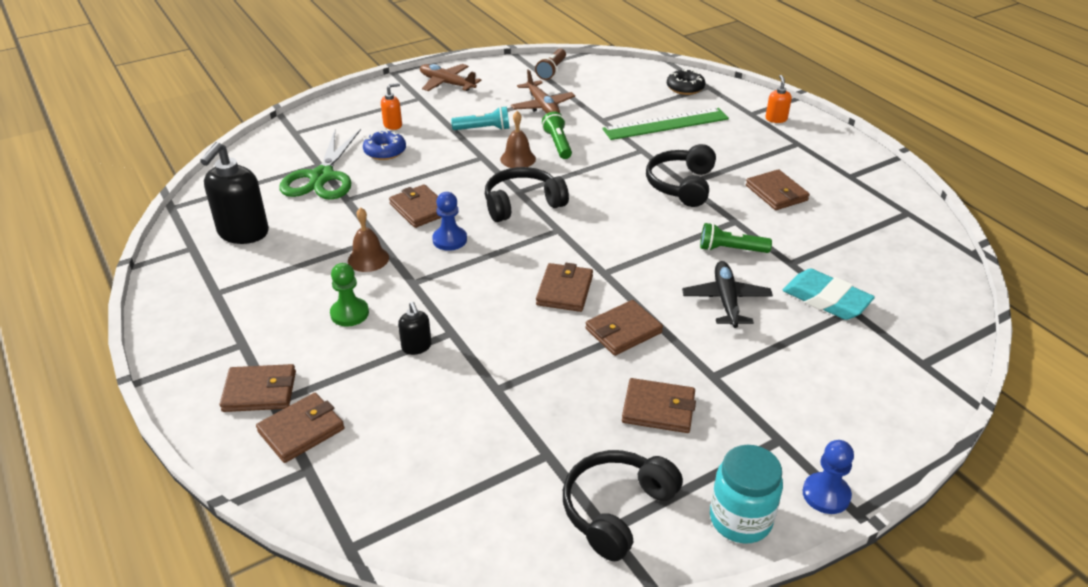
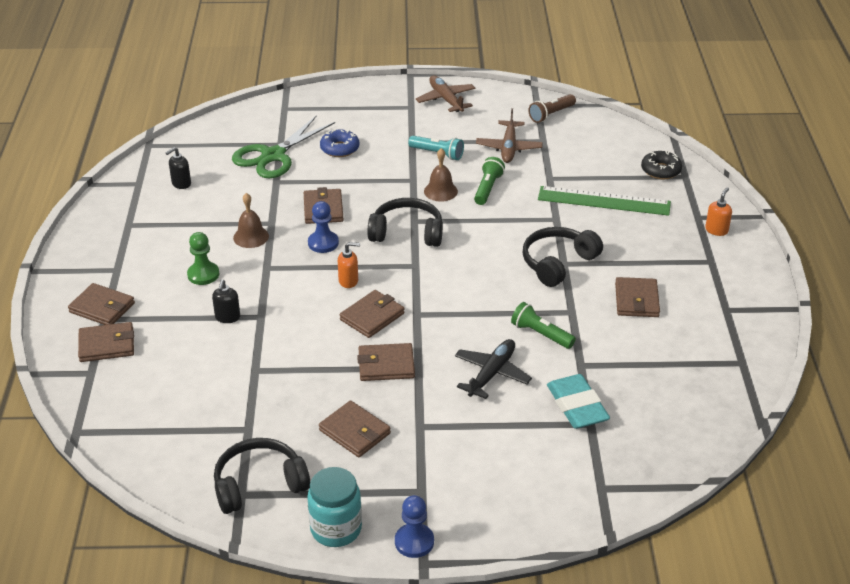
camera: 30 degrees right, 0 degrees up
(243, 233) = (181, 184): black soap dispenser -> black soap dispenser, size x0.49
(393, 125) = (366, 126): orange soap dispenser -> orange soap dispenser (348, 281)

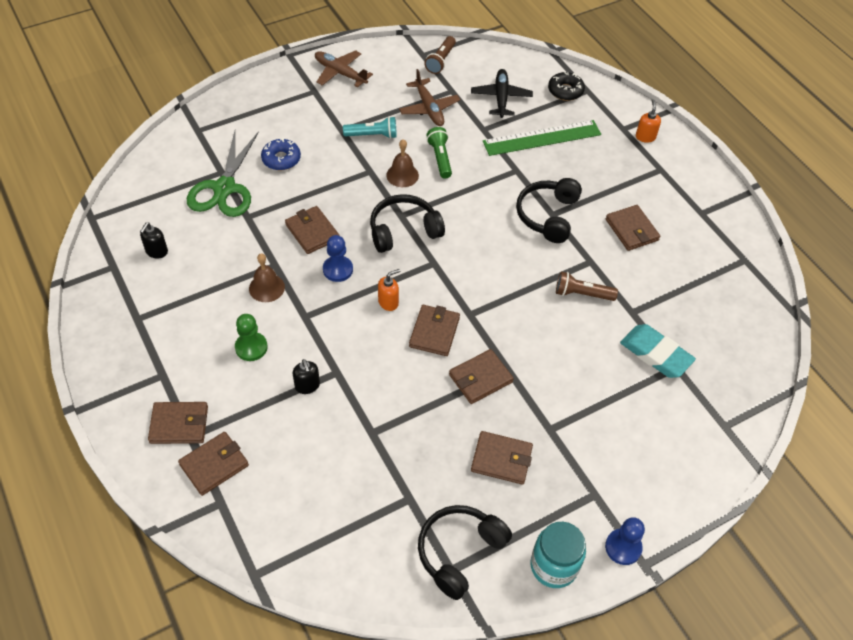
camera: 30 degrees left, 15 degrees up
(491, 374) = (570, 351): black plane -> black plane (501, 98)
(541, 334) = (582, 294): green flashlight -> brown flashlight

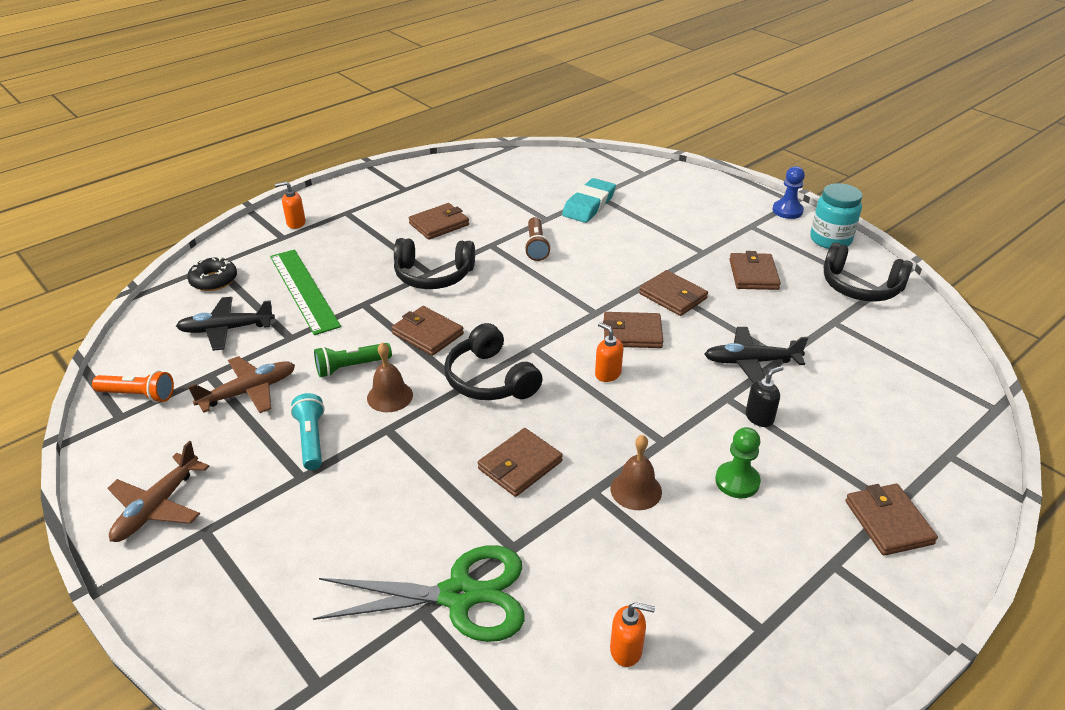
camera: 100 degrees left, 15 degrees down
(156, 252) = (626, 650): black soap dispenser -> orange soap dispenser
(214, 465) = (912, 473): brown wallet -> brown wallet (427, 334)
(281, 159) = (378, 536): blue donut -> none
(338, 269) = (576, 426): blue pawn -> none
(373, 406) = (751, 362): none -> black plane
(440, 61) = (138, 395): brown flashlight -> orange flashlight

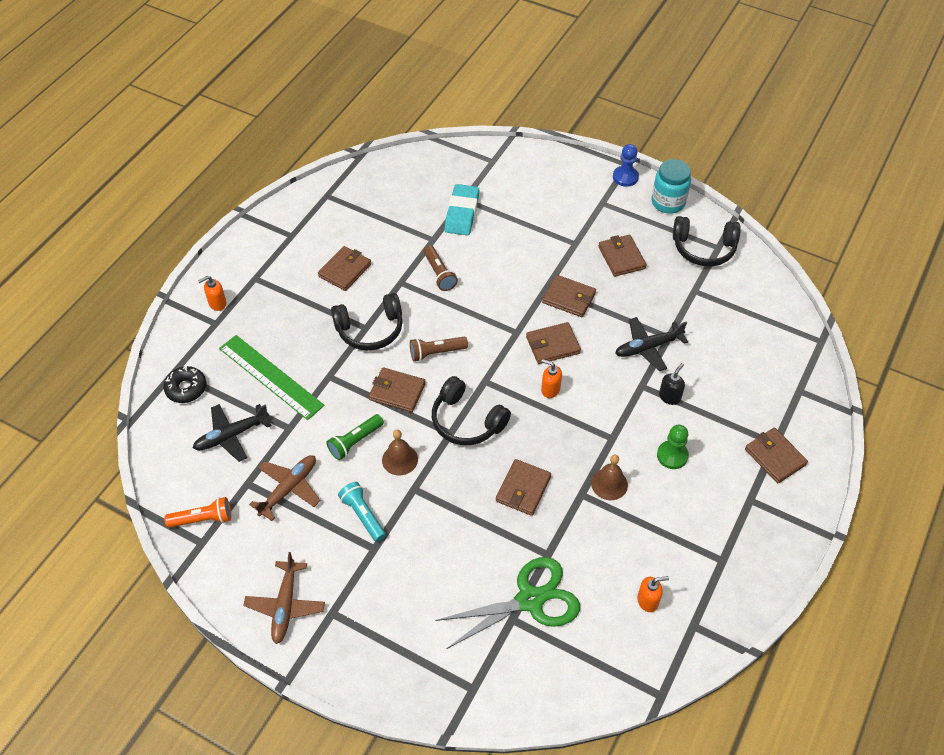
camera: 20 degrees left, 15 degrees up
(493, 310) = (436, 352): none -> brown flashlight

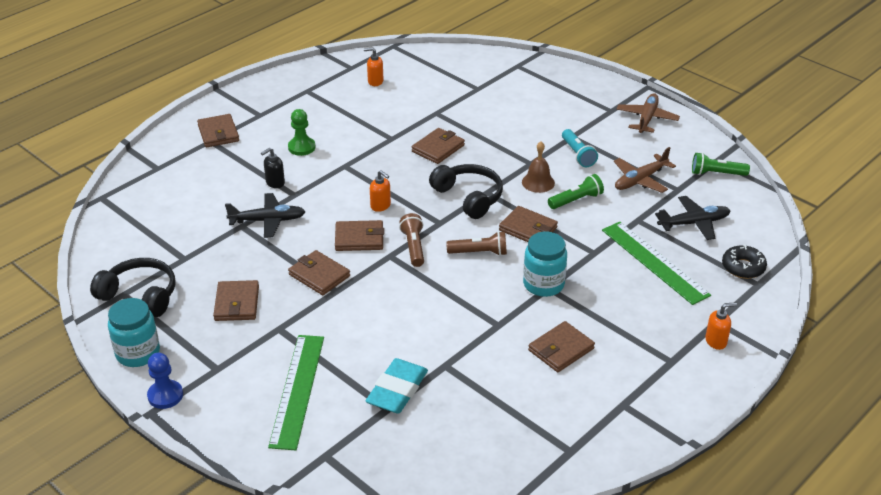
camera: 165 degrees left, 15 degrees down
(203, 519) = (716, 173): orange flashlight -> green flashlight
(370, 330) = (543, 284): black headphones -> turquoise jar
(439, 274) = (451, 325): brown flashlight -> brown flashlight (413, 247)
(530, 600) = (460, 94): green scissors -> none
(534, 199) = (297, 390): none -> green ruler
(609, 484) = (365, 140): brown bell -> none

